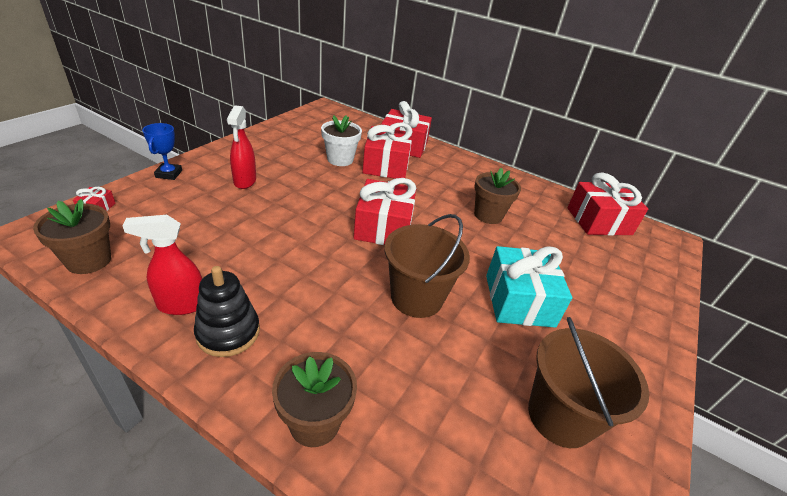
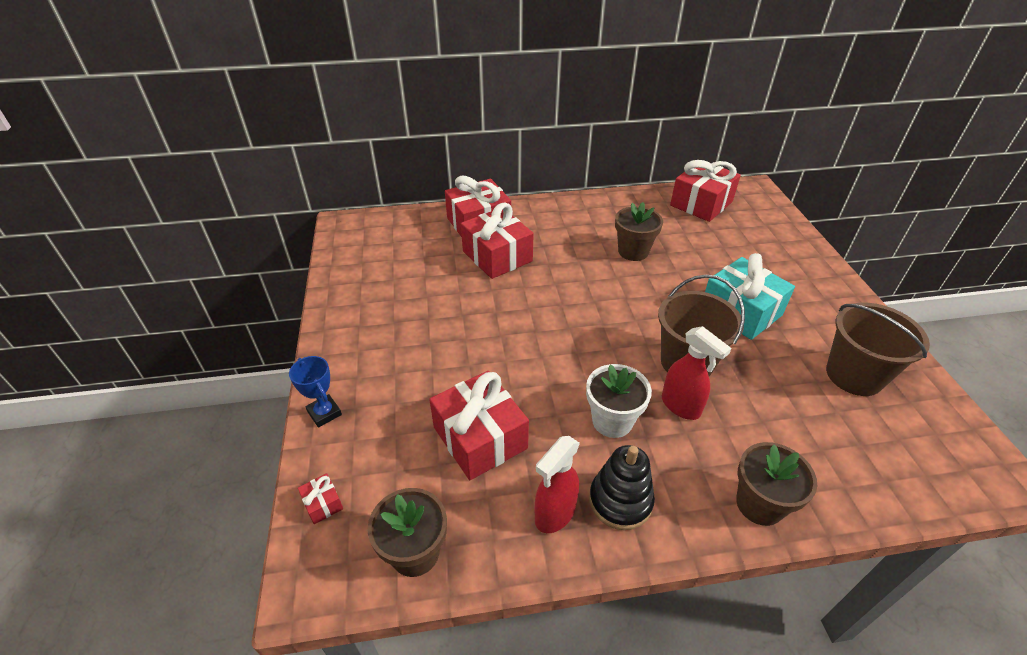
camera: 35 degrees left, 5 degrees up
(245, 181) = (409, 364): red spray bottle -> red spray bottle (681, 406)
(340, 159) = (451, 277): white flower pot -> white flower pot (612, 421)
(383, 227) = (583, 320): red gift -> red gift (480, 438)

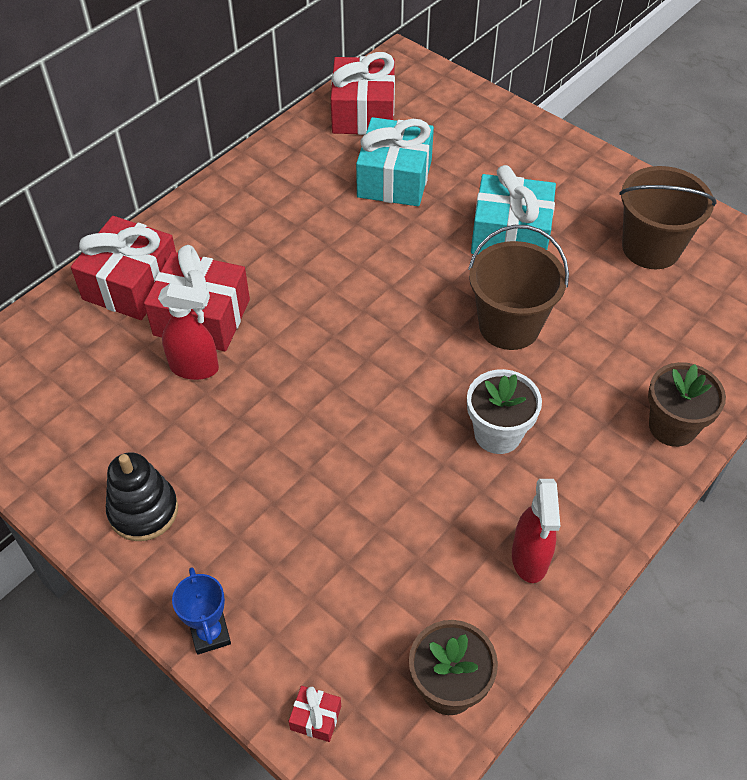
camera: 40 degrees left, 10 degrees up
(324, 413) = (210, 634): blue trophy -> blue trophy turned 60 degrees clockwise
(480, 438) = (396, 539): red gift -> none
(620, 501) = (570, 505): black stacking toy -> black stacking toy (143, 511)
(633, 251) = (347, 221): brown flower pot -> none
(681, 406) = (542, 376): red spray bottle -> red spray bottle (195, 368)
(687, 244) = (394, 178): none -> turquoise gift

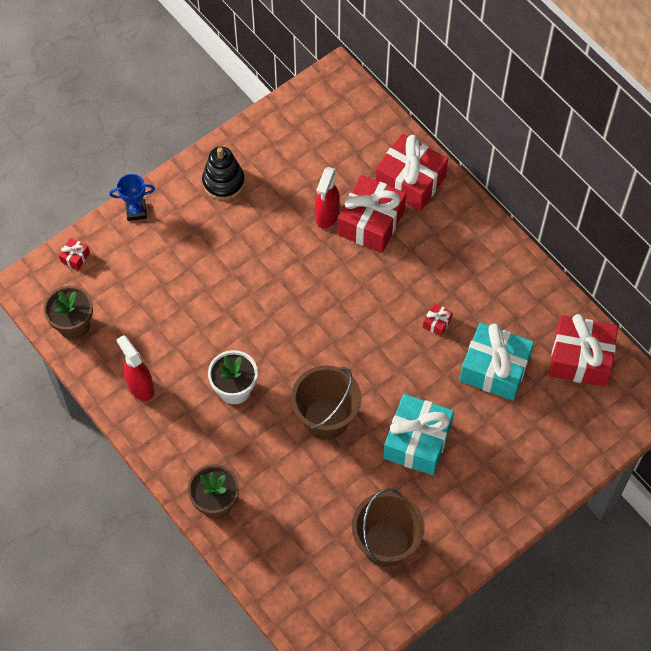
camera: 100 degrees right, 10 degrees up
(344, 234) = (437, 323): none -> red gift
(529, 559) = (140, 386): red spray bottle -> red spray bottle turned 45 degrees clockwise

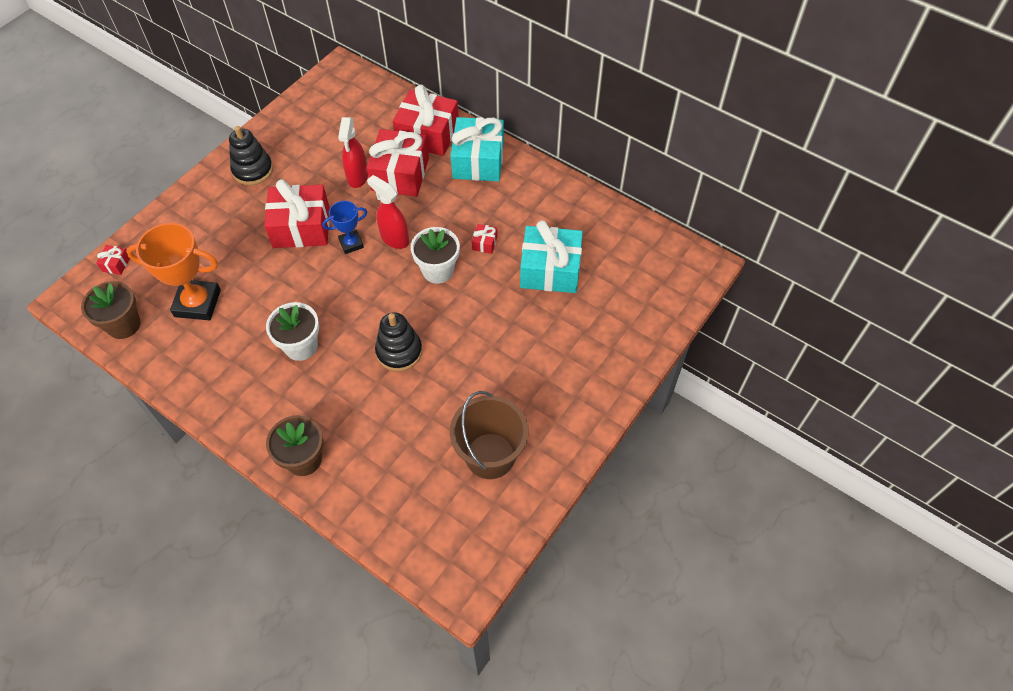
camera: 15 degrees left, 5 degrees down
(136, 211) = (172, 211): blue trophy -> blue trophy (351, 244)
(140, 386) = (202, 366): red spray bottle -> red spray bottle (394, 238)
(145, 319) = (197, 303): none -> orange trophy
(326, 418) = (399, 351): brown bucket -> black stacking toy
(383, 341) = (438, 270): none -> white flower pot
(417, 441) = (495, 351): turquoise gift -> turquoise gift (478, 161)
(580, 358) = (626, 243): red gift -> red gift (301, 227)

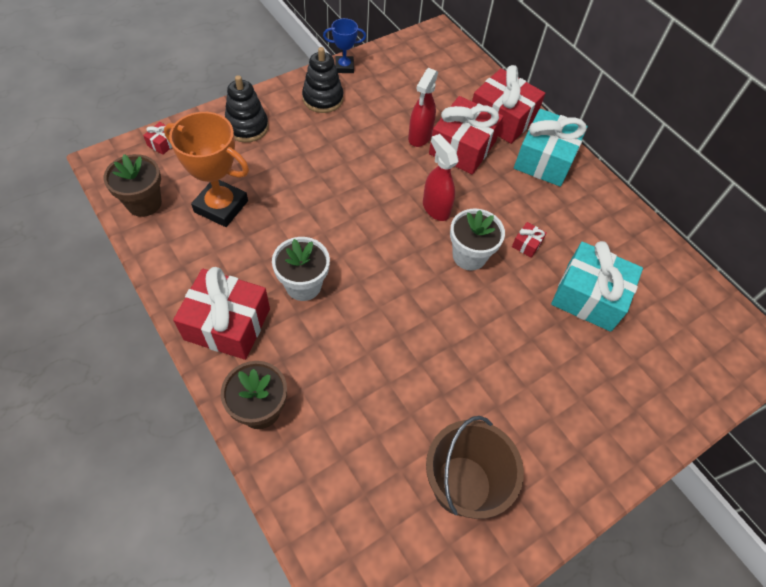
camera: 15 degrees right, 0 degrees up
(301, 227) = (348, 167): red gift -> red gift (227, 324)
(351, 244) = (391, 199): blue trophy -> blue trophy (344, 67)
(399, 351) = (401, 327): black stacking toy -> black stacking toy (247, 127)

